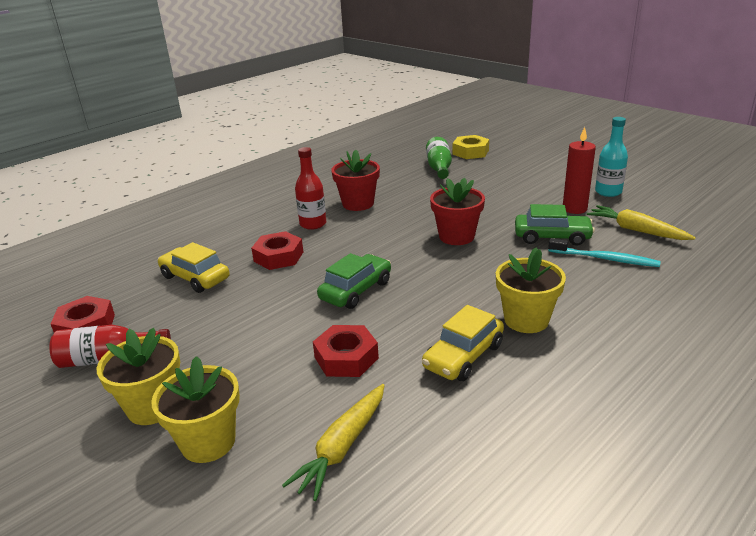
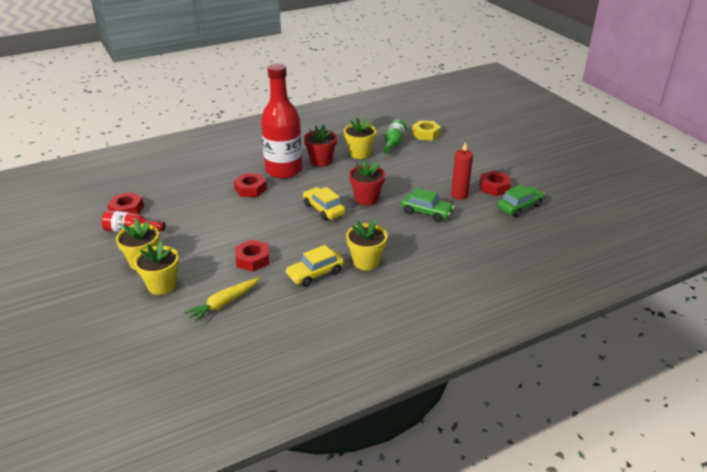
camera: 15 degrees right, 5 degrees up
(195, 278) = (196, 192): yellow car -> yellow car (324, 209)
(313, 224) = (284, 170): red bottle -> red bottle, size x2.05
(356, 290) = (282, 221): green car -> green car (519, 207)
(404, 186) = (359, 153): none -> yellow flower pot
(604, 259) = (446, 234): turquoise toothbrush -> none
(608, 192) = (494, 187): turquoise bottle -> red nut
(636, 230) = (486, 220): yellow carrot -> none

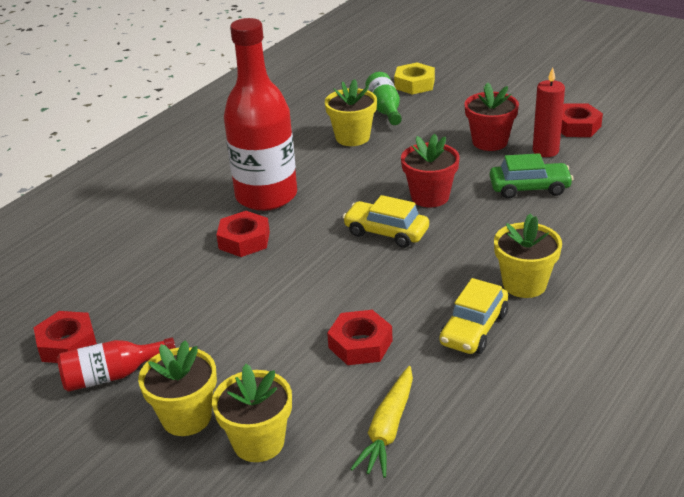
camera: 25 degrees left, 0 degrees up
(321, 161) = (308, 165): red flower pot -> red flower pot (489, 142)
(519, 207) = (634, 142): green car -> none

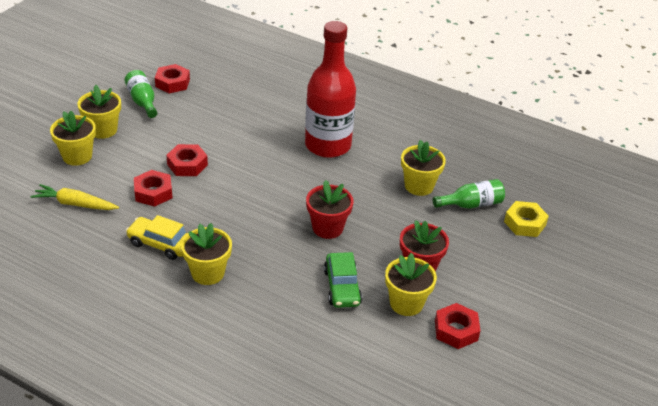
camera: 80 degrees right, 5 degrees up
(112, 375) = (142, 101): red bottle -> green bottle
(244, 240) = (271, 139): red nut -> red nut (187, 165)
(386, 232) = (278, 204): yellow car -> none
(545, 151) = (406, 303): red candle -> yellow flower pot

